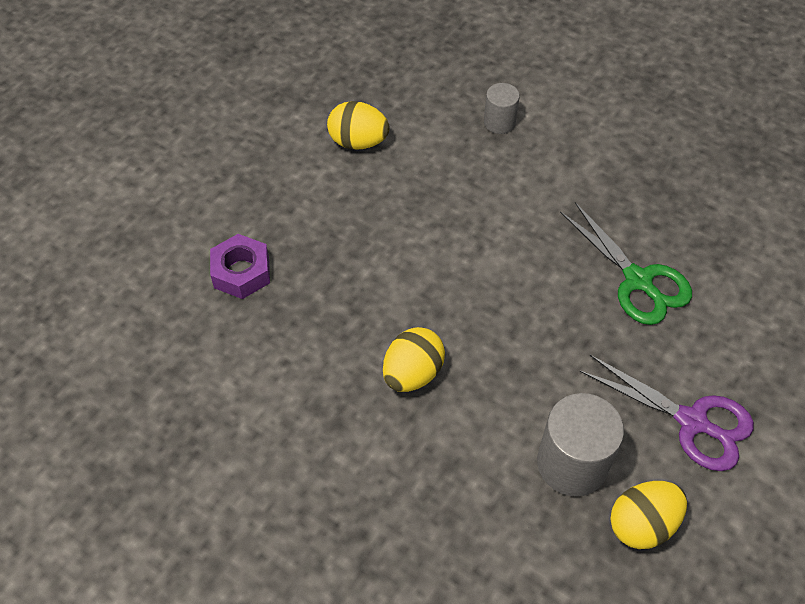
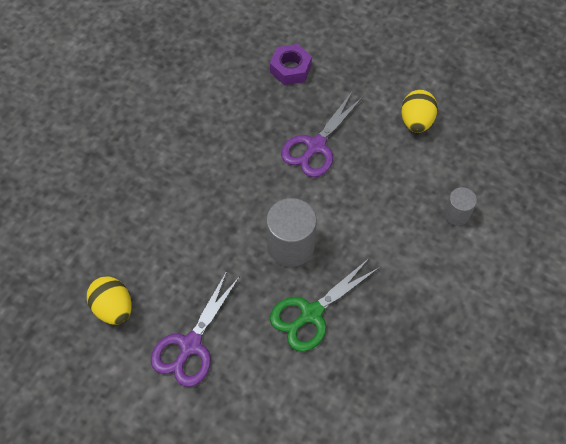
camera: 85 degrees right, 5 degrees up
(384, 253) = (316, 146): none -> purple scissors
(412, 373) = (220, 170): yellow egg -> none
(572, 463) = (157, 266): grey cylinder -> grey cylinder (290, 246)

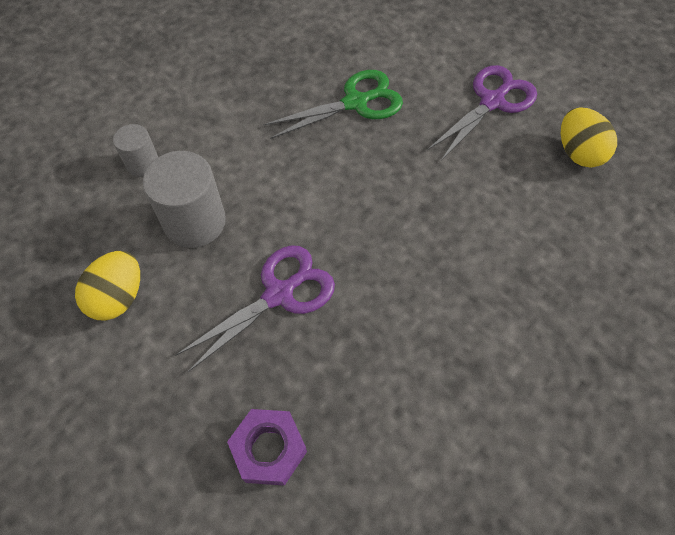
camera: 165 degrees left, 0 degrees up
(290, 246) = (357, 172): grey cylinder -> grey cylinder (195, 222)

